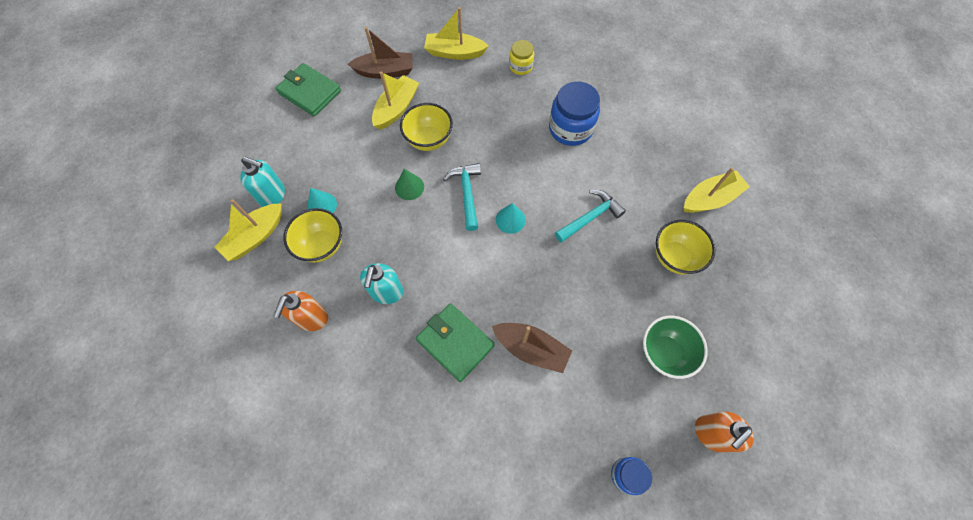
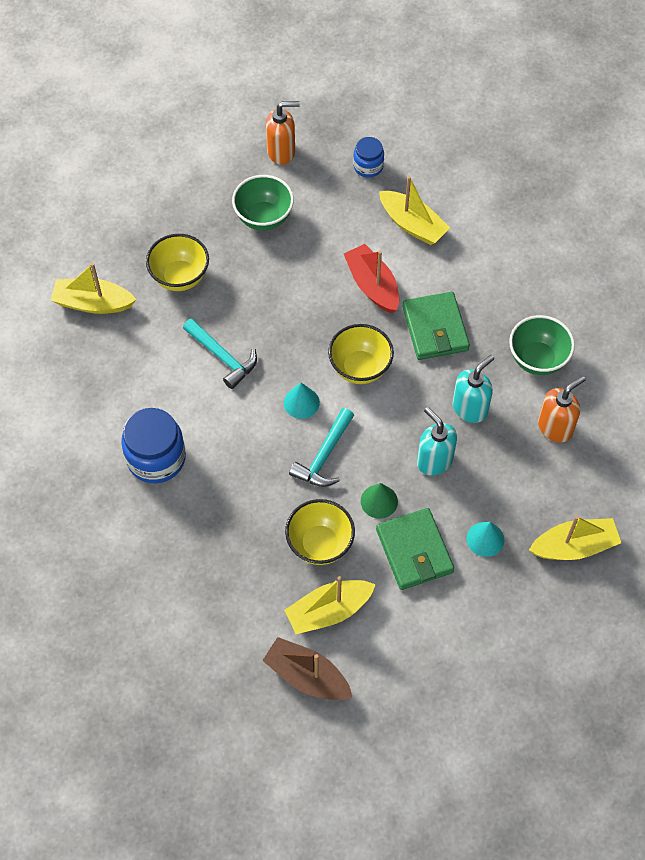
camera: 145 degrees left, 5 degrees down
(273, 195) = (533, 585): turquoise soap dispenser -> turquoise soap dispenser (434, 460)
(310, 92) = (419, 706): green wallet -> green wallet (414, 551)
(322, 245) = (508, 493): yellow bowl -> yellow bowl (360, 368)
(356, 370) = (537, 359): none -> green bowl
(454, 53) = (202, 648): yellow boat -> yellow boat (412, 225)
(520, 66) = (140, 573): yellow jar -> none
(531, 349) = (372, 285): brown boat -> red boat
(590, 217) = (222, 357): turquoise hammer -> turquoise hammer turned 135 degrees counterclockwise

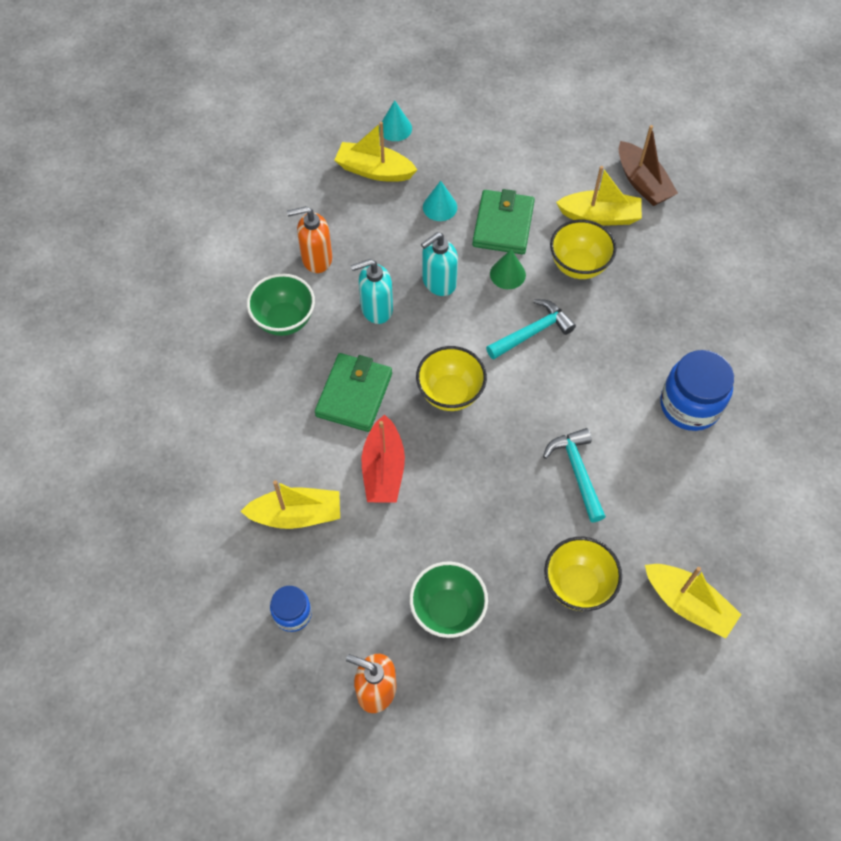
camera: 150 degrees left, 0 degrees up
(301, 402) = (525, 389): turquoise cone -> turquoise cone (395, 128)
(412, 225) = (296, 515): yellow boat -> yellow boat turned 105 degrees clockwise
(434, 460) = (438, 282): turquoise soap dispenser -> turquoise soap dispenser turned 60 degrees clockwise

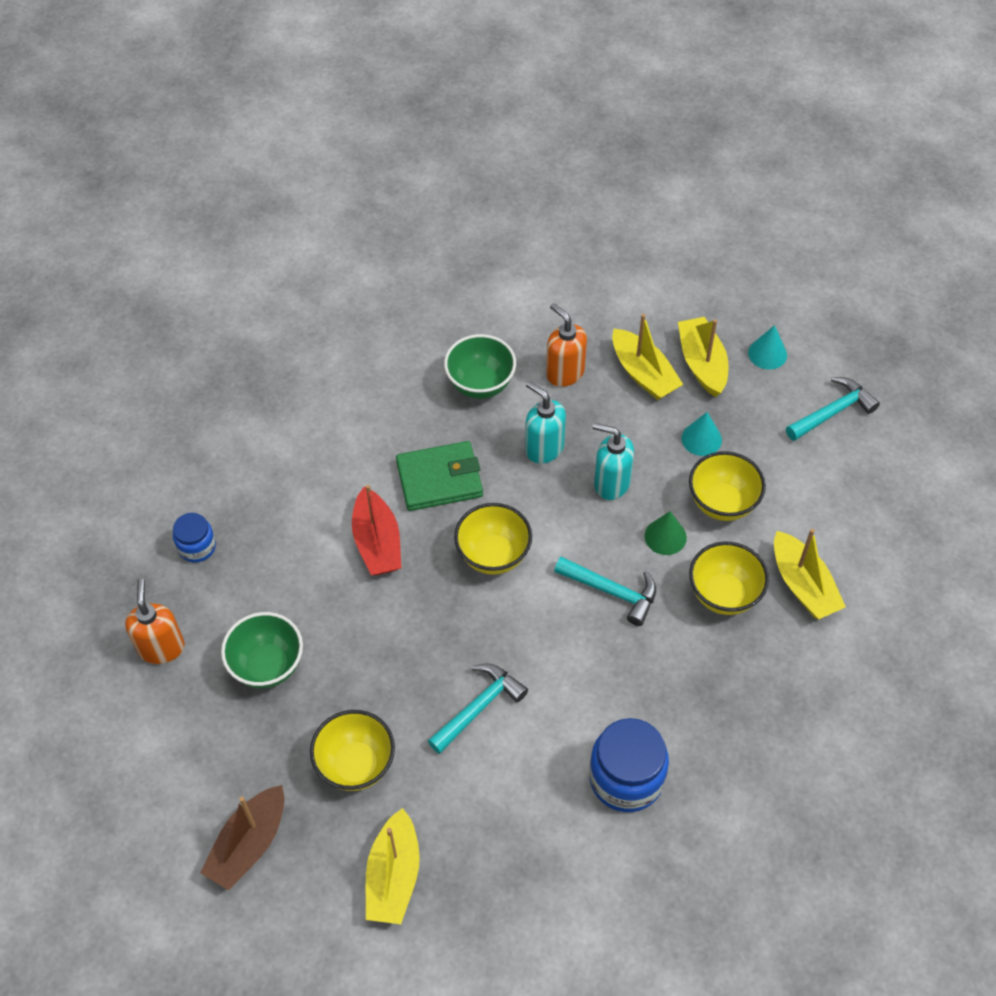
camera: 60 degrees right, 5 degrees down
(296, 515) = (291, 500): yellow boat -> yellow boat (643, 374)
(383, 469) = (377, 542): red boat -> red boat turned 75 degrees counterclockwise
(472, 120) = (832, 412): none -> turquoise hammer
(503, 225) = (722, 503): green wallet -> yellow bowl
(642, 182) = (880, 605): brown boat -> brown boat (249, 844)

